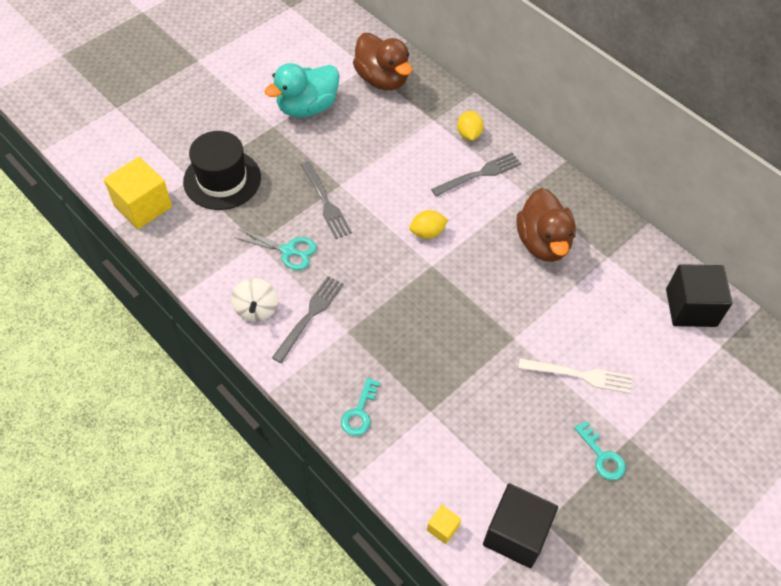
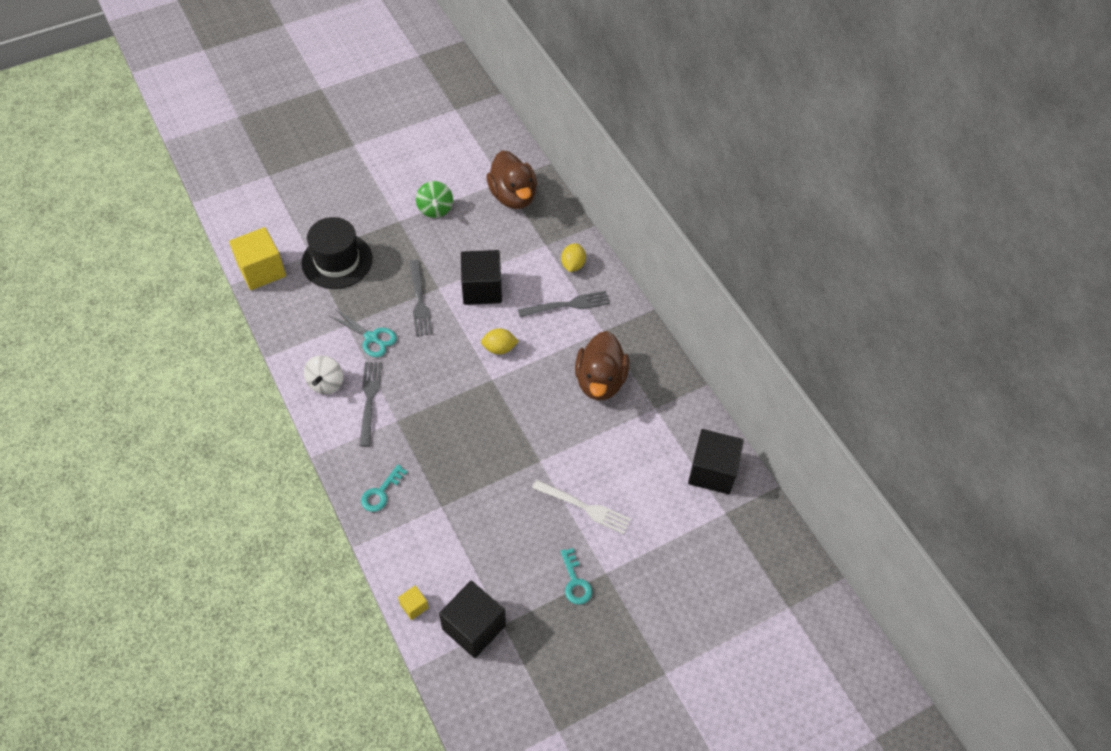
camera: 15 degrees right, 0 degrees up
(307, 107) = (435, 209): turquoise duck -> green spinning top
(310, 315) = (369, 399): grey fork -> grey fork turned 45 degrees counterclockwise
(386, 176) = (482, 289): none -> black cube

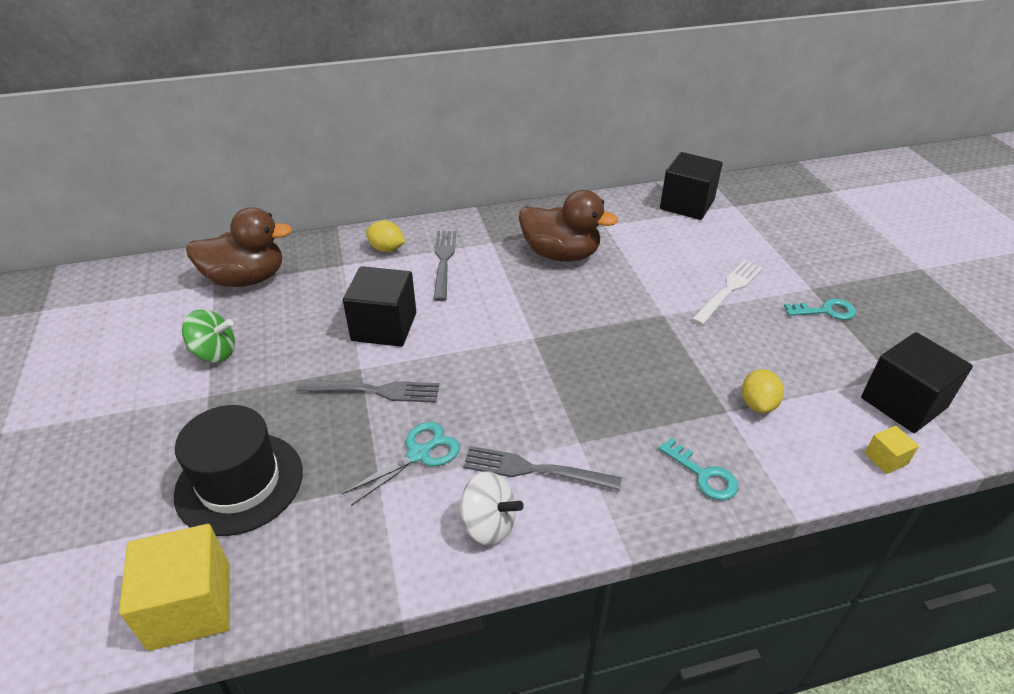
camera: 75 degrees left, 15 degrees down
(499, 348) = (488, 324): yellow lemon -> yellow lemon (757, 404)

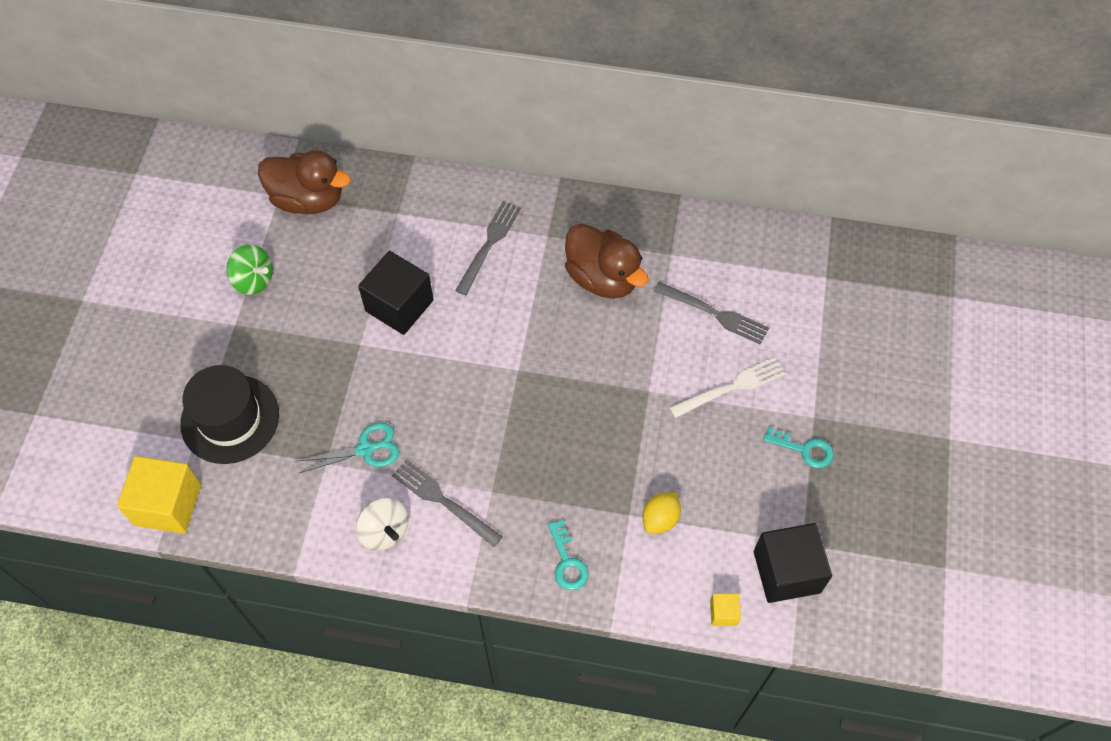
camera: 25 degrees right, 20 degrees up
(375, 390) = (361, 373): grey fork -> grey fork (715, 314)
(386, 249) = (445, 207): yellow lemon -> none
(687, 204) = (776, 257): black cube -> none

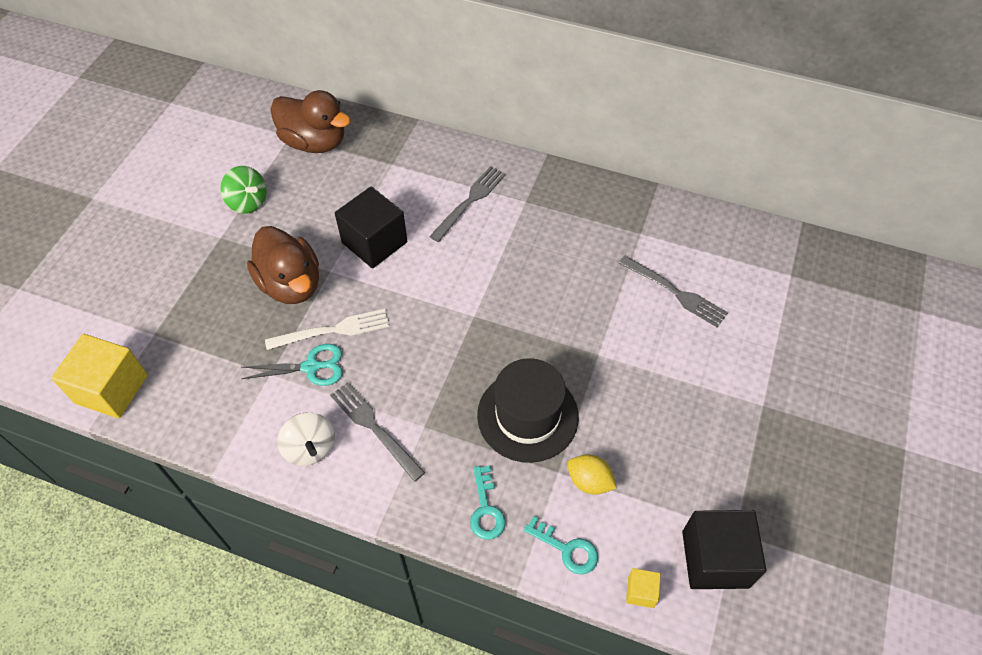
camera: 10 degrees right, 5 degrees down
(230, 419) = (192, 319): black hat -> black hat (527, 416)
(603, 278) = (571, 245): brown duck -> brown duck (291, 284)
(660, 519) = (589, 481): yellow lemon -> yellow lemon turned 75 degrees clockwise
(732, 387) = (682, 363): white fork -> white fork (333, 330)
(804, 449) = (749, 435): turquoise key -> turquoise key (566, 549)

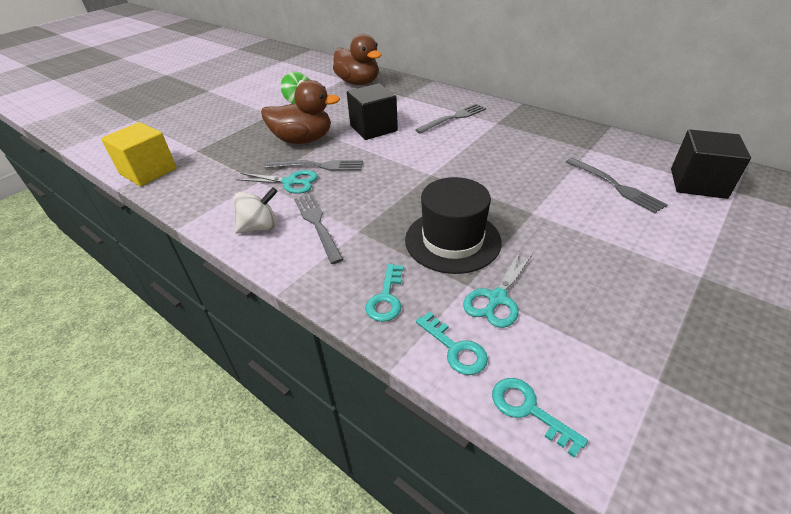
camera: 20 degrees right, 15 degrees down
(291, 284) = (303, 140): brown duck -> brown duck turned 75 degrees counterclockwise
(310, 448) = (260, 227): white spinning top -> white spinning top turned 105 degrees counterclockwise
(333, 330) = (319, 166): white fork -> grey fork
(589, 481) = (497, 298): yellow lemon -> turquoise scissors
(641, 592) = (529, 410): yellow cube -> turquoise key
(715, 559) = (629, 400): black cube -> black cube (698, 183)

